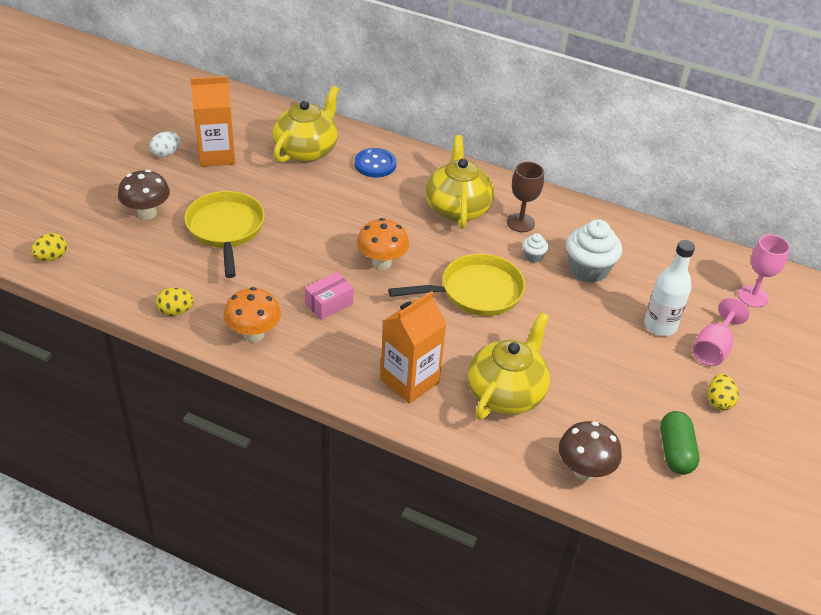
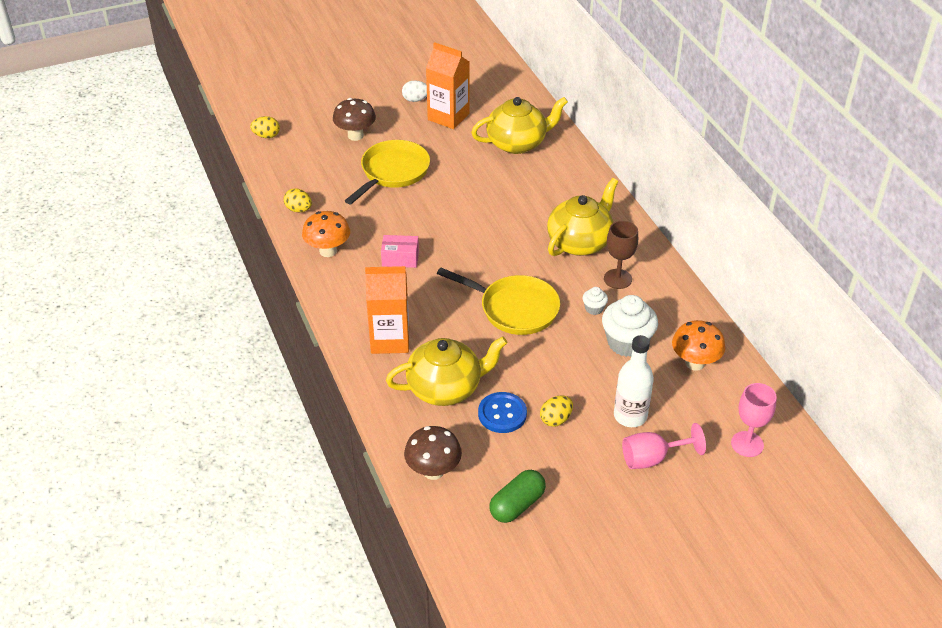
camera: 45 degrees right, 0 degrees up
(375, 164) = (557, 178): blue button -> blue button (502, 414)
(382, 262) = (471, 251): orange mushroom -> orange mushroom (695, 363)
(718, 401) = (602, 496): yellow egg -> yellow egg (555, 419)

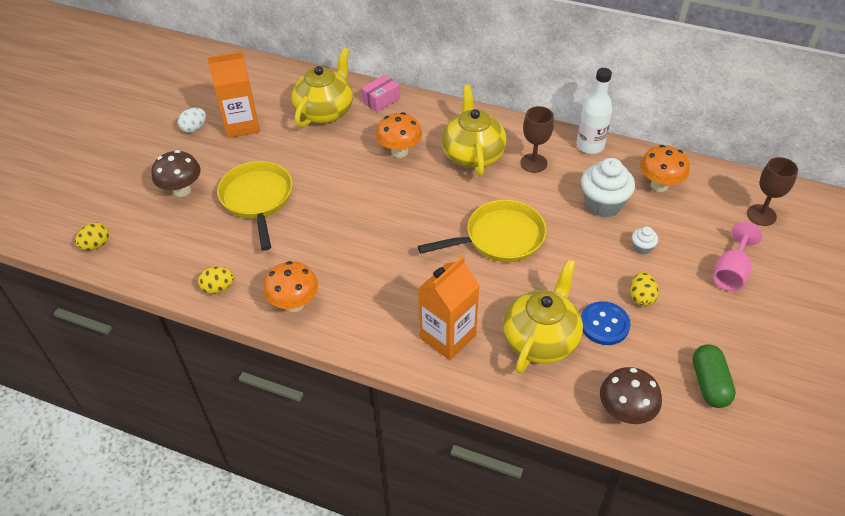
camera: 45 degrees left, 5 degrees up
(400, 258) = (362, 264): pink box -> pink box (381, 100)
(530, 204) = (399, 151): none -> orange mushroom
(594, 308) = (549, 196): white cupcake -> white cupcake (642, 248)
(630, 416) = (677, 254): white bottle -> white bottle (590, 146)
(747, 444) = (761, 215): pink goblet -> brown goblet

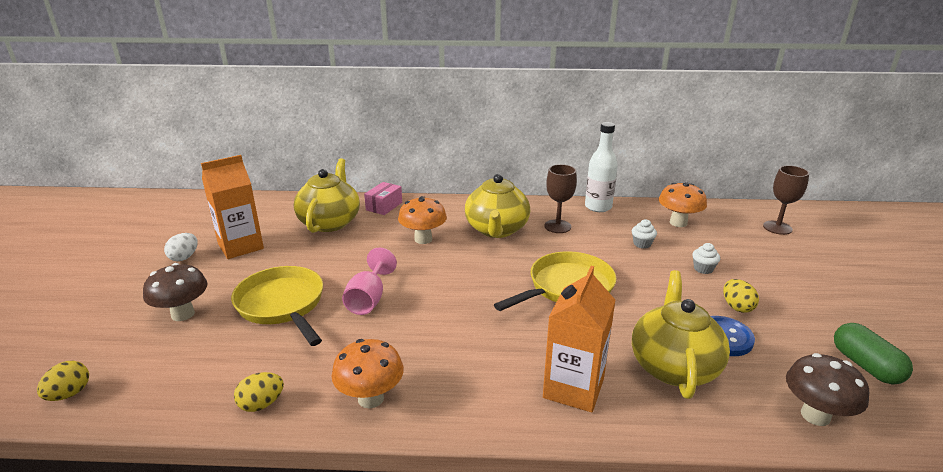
camera: 20 degrees left, 20 degrees down
(472, 154) = (496, 230): yellow teapot -> yellow teapot turned 150 degrees counterclockwise
(603, 204) = (642, 244): white cupcake -> white cupcake, size x0.47
(731, 272) = (793, 271): pink goblet -> pink goblet (368, 299)

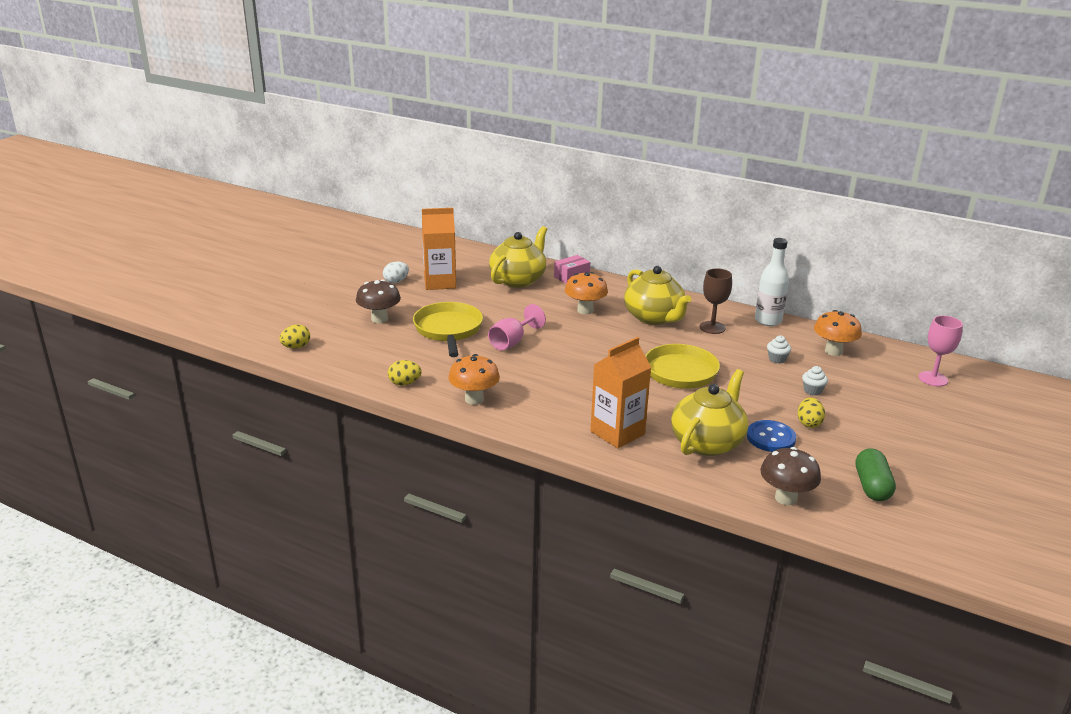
camera: 25 degrees right, 0 degrees up
(496, 230) = (654, 317): yellow teapot -> yellow teapot turned 60 degrees counterclockwise
(777, 228) = (933, 379): brown goblet -> pink goblet

